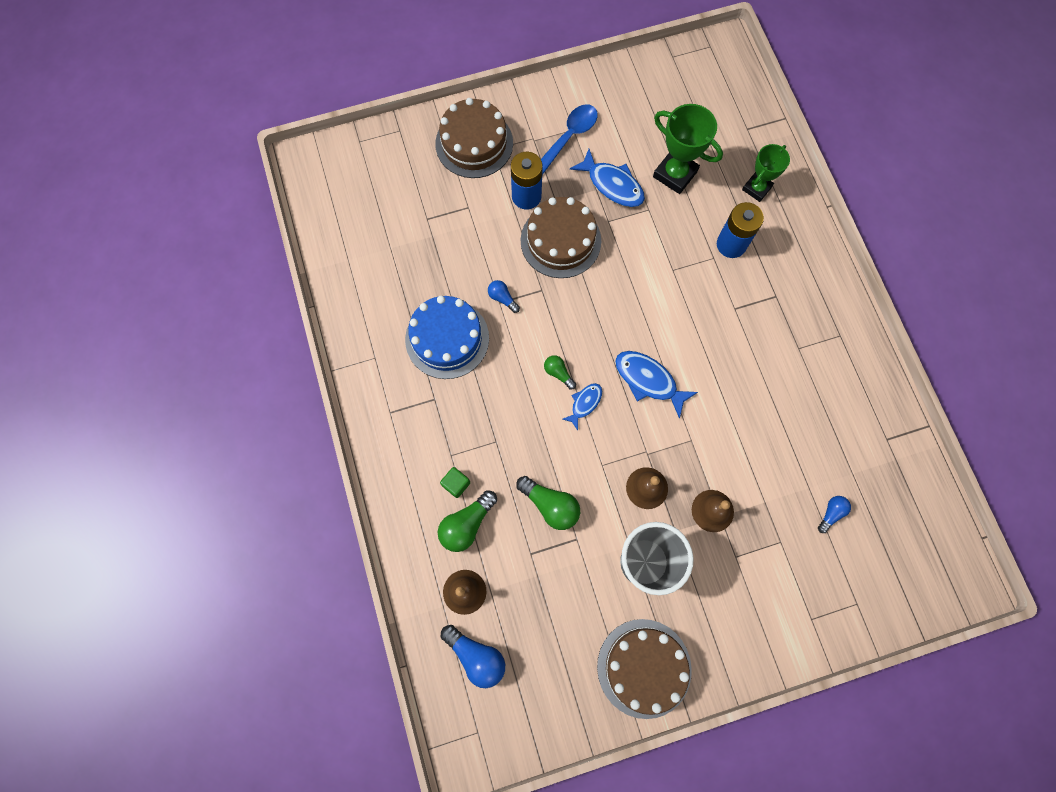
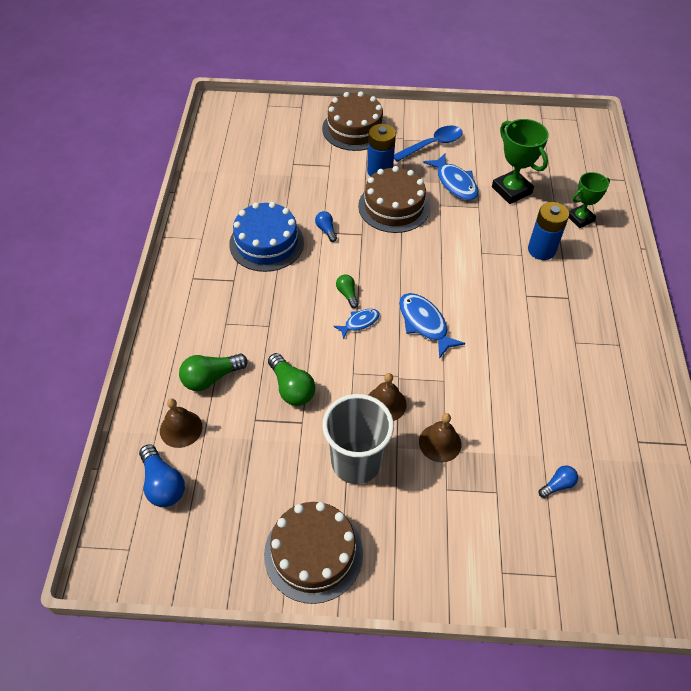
camera: 20 degrees right, 20 degrees down
(456, 484) = (218, 345): green cube -> none

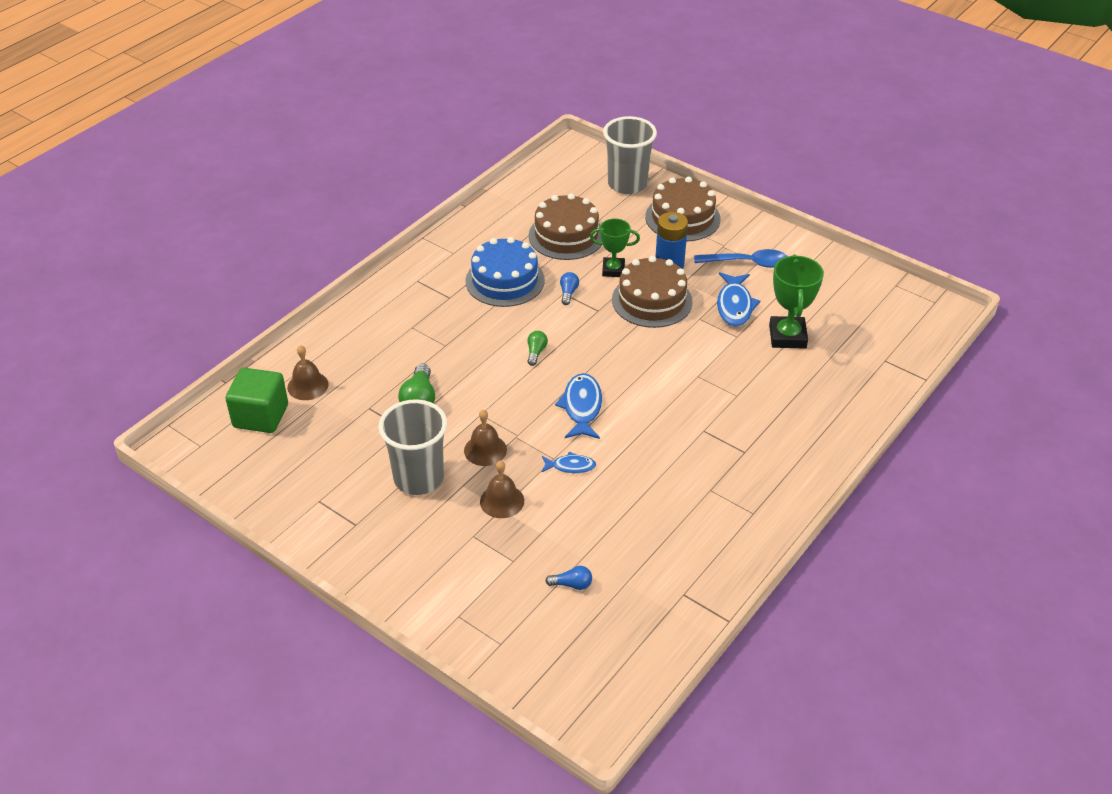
camera: 35 degrees right, 10 degrees down
(163, 484) = (261, 416): blue light bulb -> green cube
(211, 378) = (363, 361): green light bulb -> none
(289, 118) = (627, 184): none -> grey cup
(313, 553) = (326, 520): brown cake -> brown cake (566, 235)
(359, 322) = (524, 379): blue fish -> blue fish (570, 466)
(541, 250) = (761, 400): blue battery -> none
(580, 218) = (834, 392): green trophy -> green trophy (613, 270)

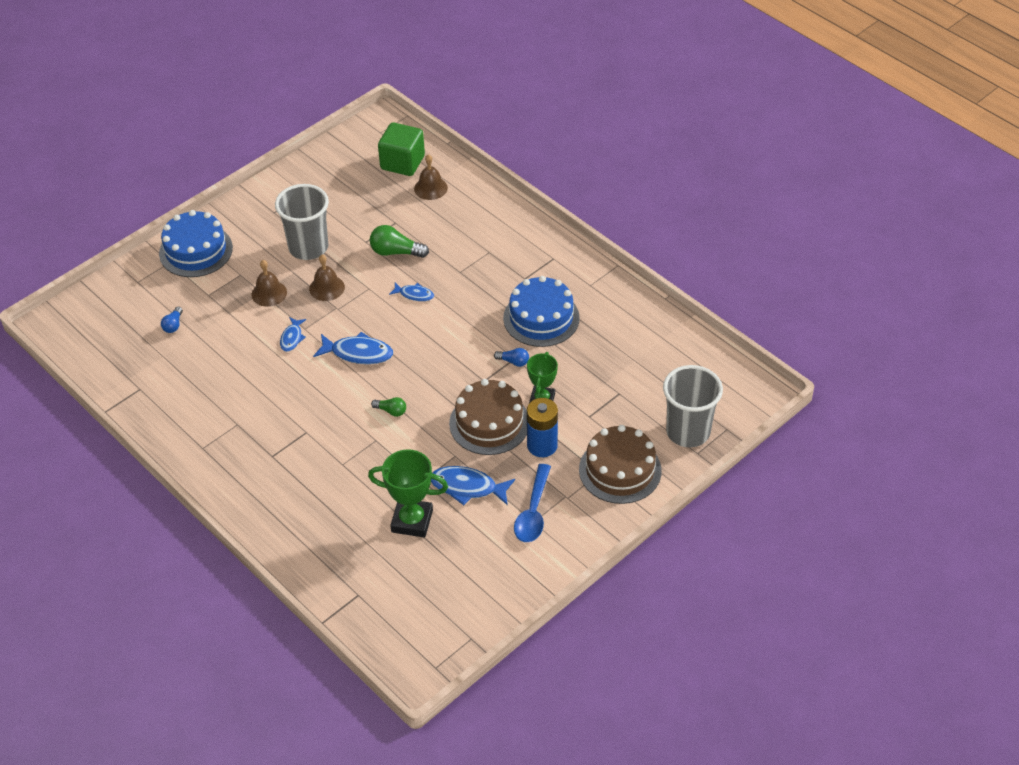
camera: 100 degrees right, 5 degrees up
(434, 592) = (196, 250): none -> blue cake
(485, 375) = (414, 294): none -> blue fish
(536, 352) = (435, 330): green light bulb -> green light bulb (391, 411)
(566, 235) = (603, 370): brown cake -> none

